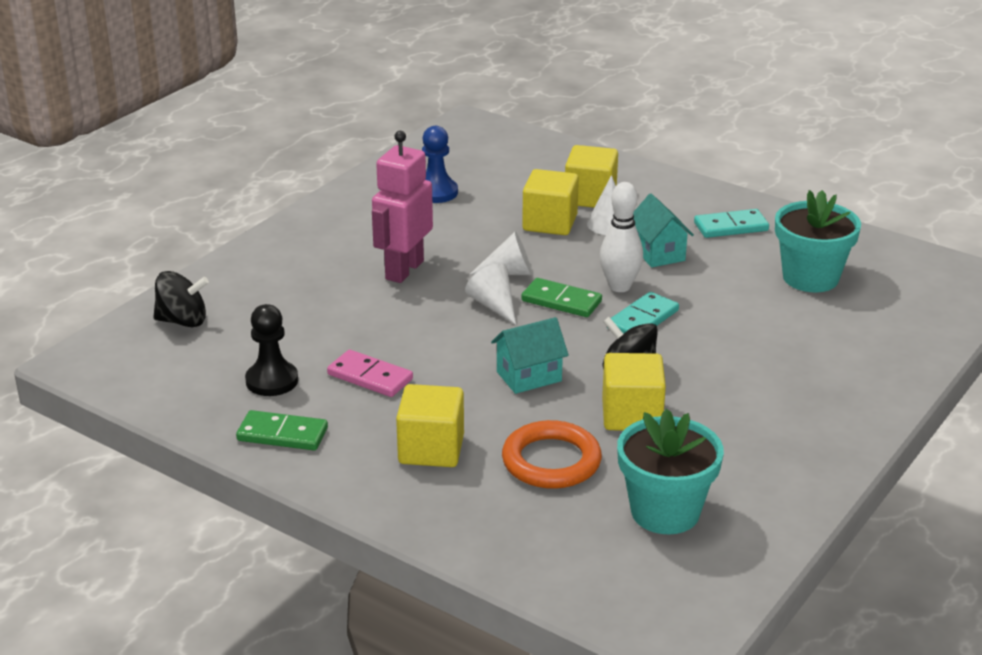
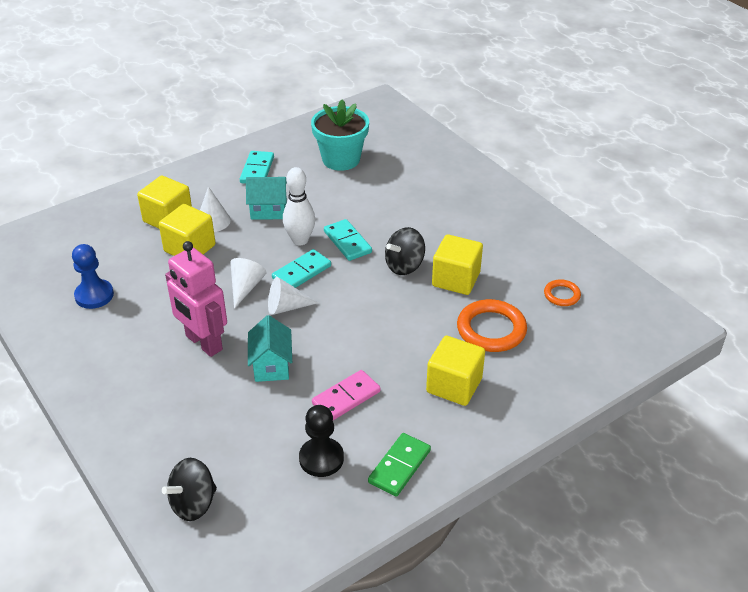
camera: 70 degrees left, 10 degrees up
(183, 321) = (193, 503): black spinning top -> black spinning top turned 150 degrees counterclockwise
(529, 376) = (388, 314): turquoise house -> turquoise house (271, 365)
(561, 301) = (301, 272): green domino -> turquoise domino
(665, 512) = (561, 295): turquoise flower pot -> orange ring

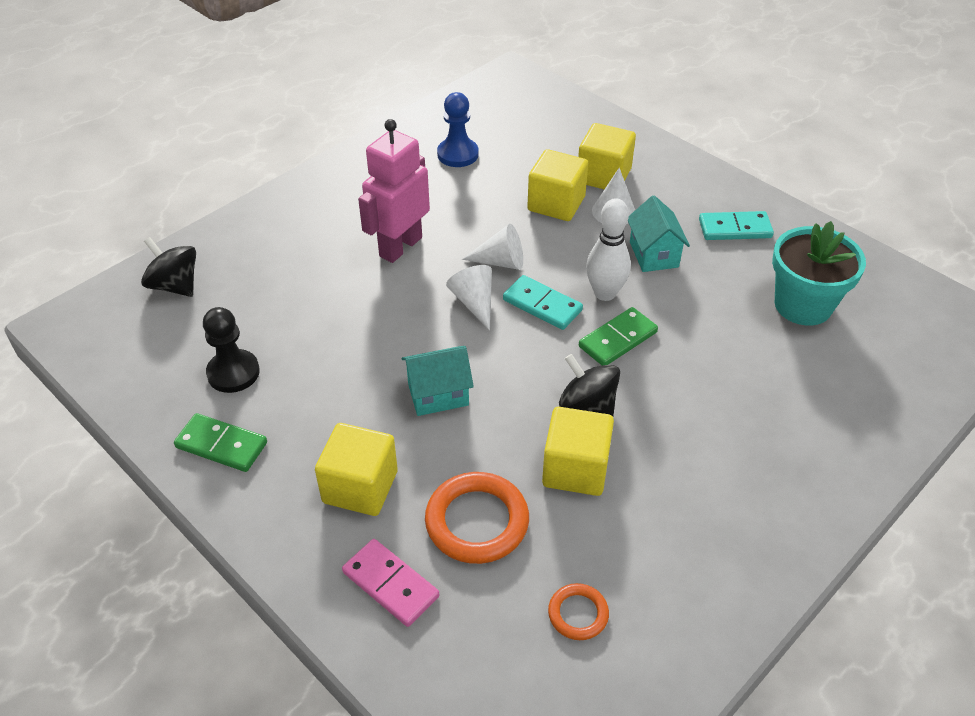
camera: 80 degrees right, 5 degrees up
(271, 365) = (373, 307): turquoise house -> turquoise house (438, 395)
(346, 398) = (328, 380): pink domino -> pink domino (390, 584)
(347, 242) = (617, 339): turquoise domino -> green domino

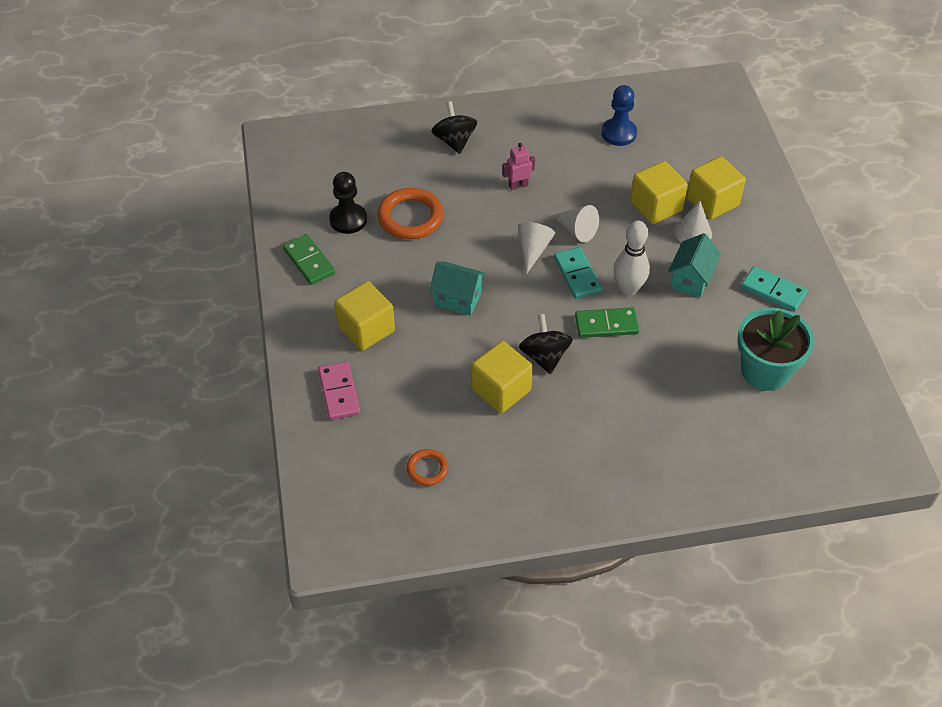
camera: 35 degrees right, 5 degrees up
(175, 285) = (356, 143): black spinning top -> black spinning top (454, 141)
(400, 247) = (518, 185): pink robot -> pink robot, size x0.48
(477, 521) = (415, 386): orange ring -> orange ring (410, 217)

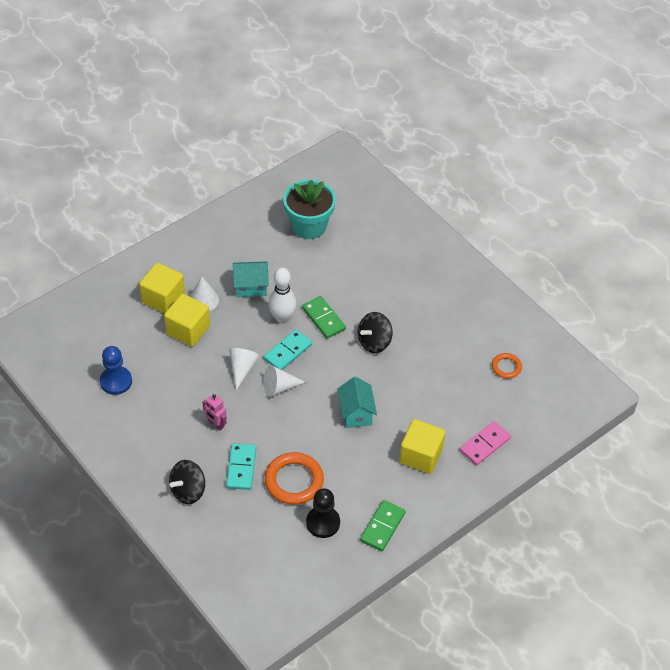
camera: 120 degrees left, 0 degrees up
(501, 390) = (418, 354): yellow cube -> none
(773, 291) = (234, 241): turquoise domino -> turquoise domino (241, 468)

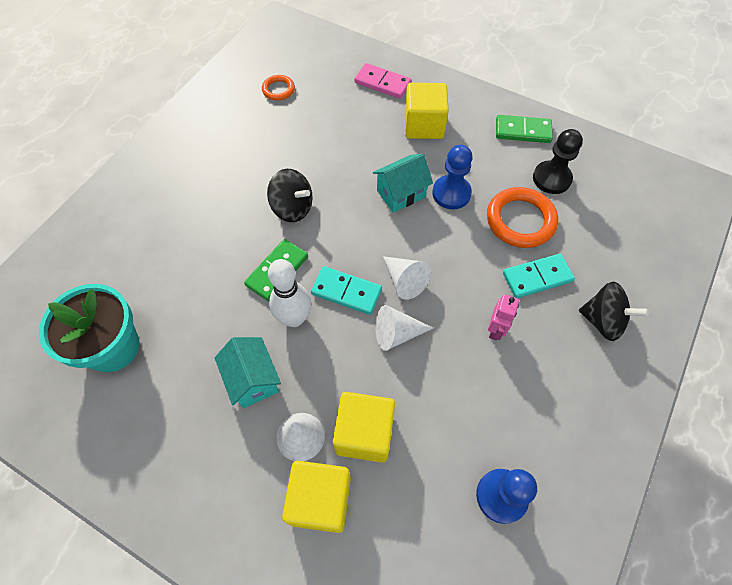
camera: 110 degrees left, 10 degrees up
(341, 446) = (451, 193): none -> blue pawn

